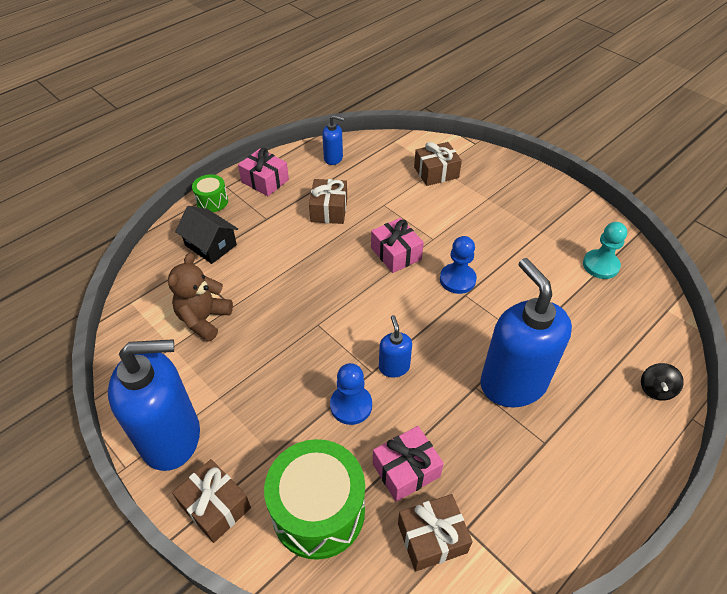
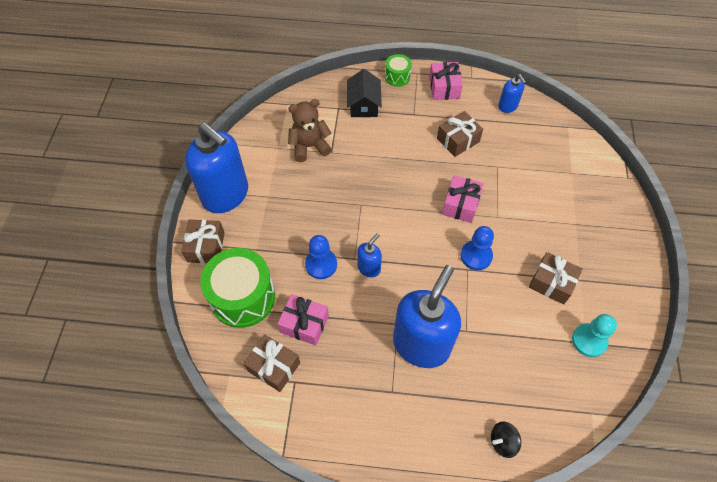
camera: 50 degrees right, 10 degrees up
(436, 172) = (565, 174): brown gift -> brown gift (551, 283)

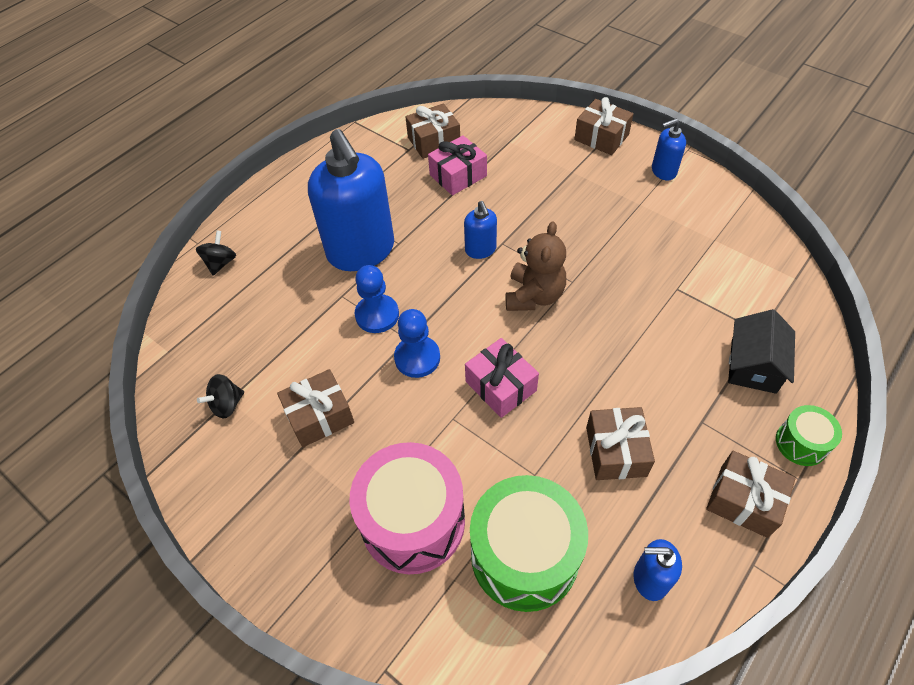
camera: 125 degrees right, 5 degrees down
(226, 195) = (663, 171): blue soap dispenser -> blue soap dispenser, size x0.45
(243, 297) = (522, 144): green drum -> green drum (524, 555)
(309, 146) = (699, 270): brown teddy bear -> brown teddy bear (534, 296)
(321, 264) = (515, 213): blue pawn -> blue pawn (377, 315)
(363, 105) = (753, 365): black house -> black house turned 75 degrees clockwise
(444, 88) = (744, 501): pink gift -> brown gift
(563, 203) = (413, 521): none -> pink drum
(589, 340) = (227, 404): turquoise pawn -> black spinning top

